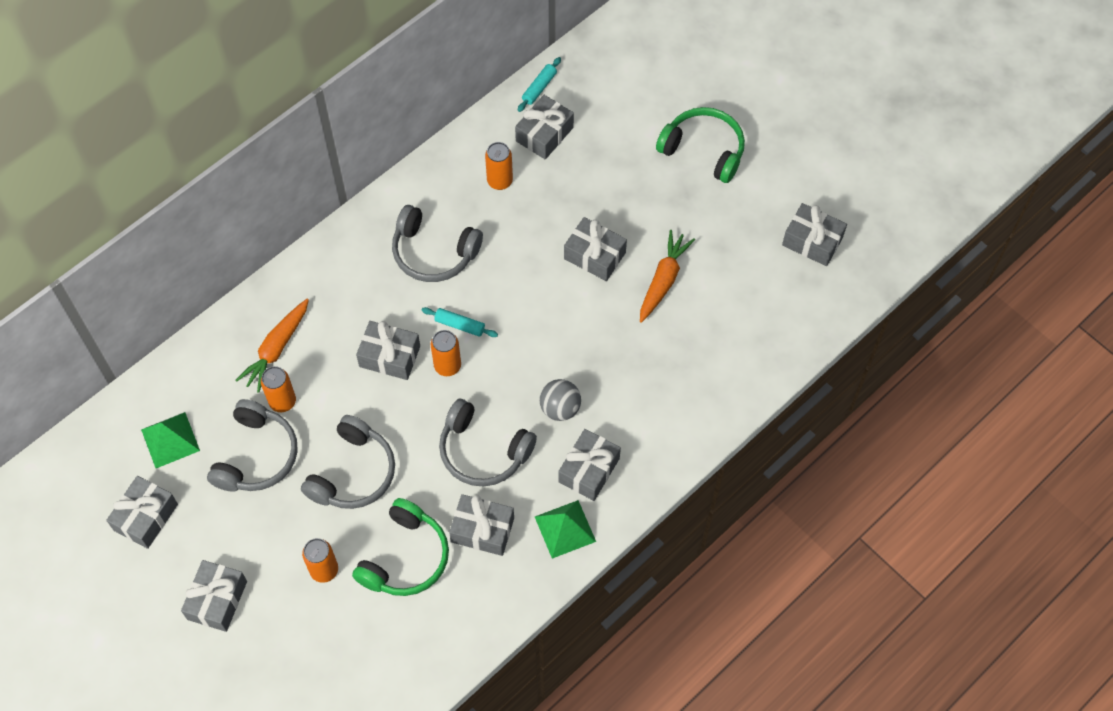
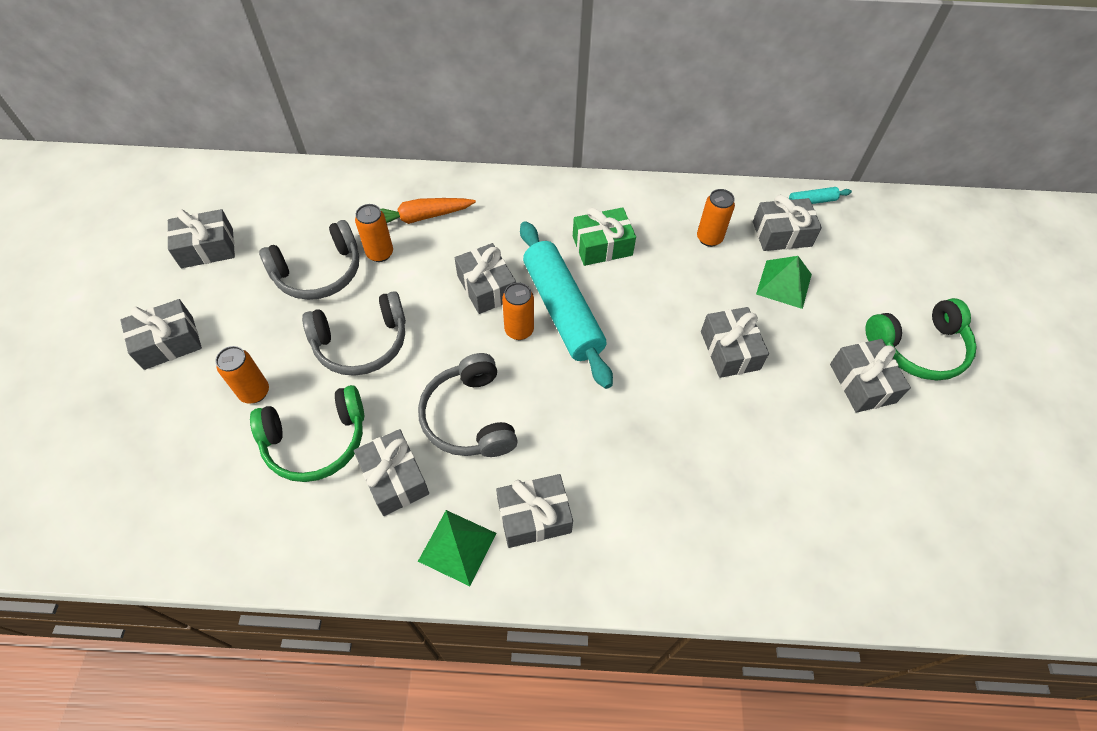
camera: 45 degrees right, 5 degrees down
(170, 440) = (285, 215): green pyramid -> green pyramid (784, 284)
(433, 253) = (602, 246): grey headphones -> green gift
(460, 325) = (562, 310): turquoise rolling pin -> turquoise rolling pin, size x2.41
(560, 408) = (568, 442): grey ball -> none
(663, 280) = (772, 419): orange carrot -> none
(703, 150) = (918, 348): green headphones -> green headphones turned 90 degrees clockwise
(812, 241) = (962, 511): grey gift -> grey gift (862, 383)

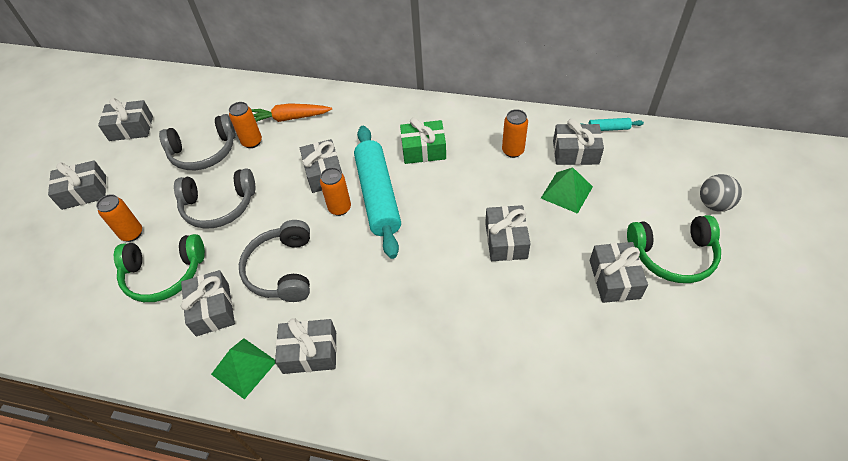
camera: 15 degrees right, 5 degrees down
(947, 283) = (714, 204): none -> grey ball

